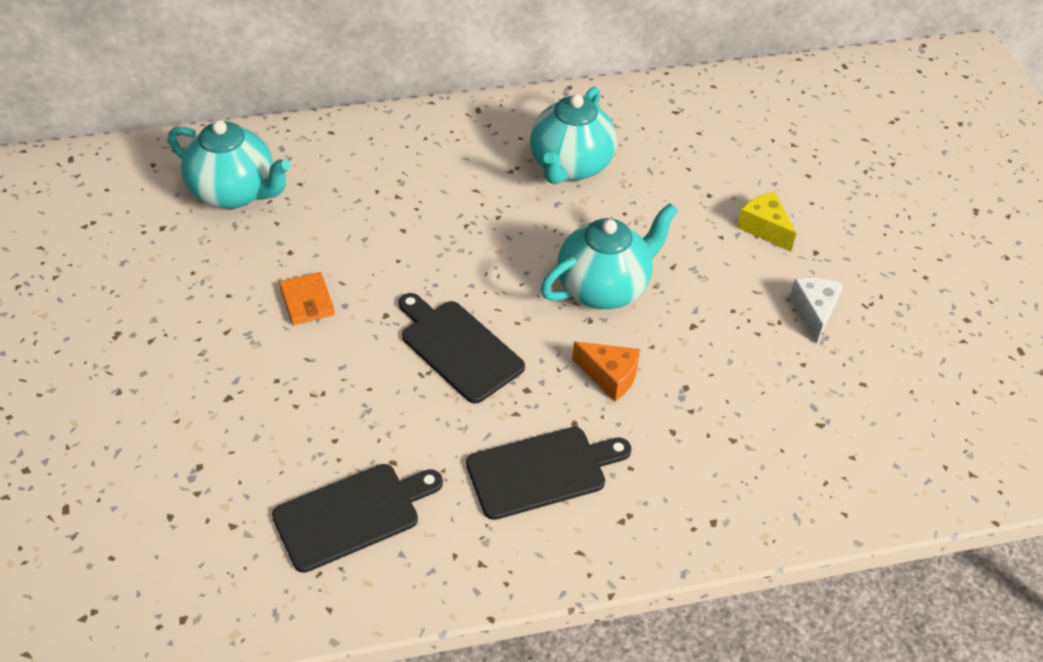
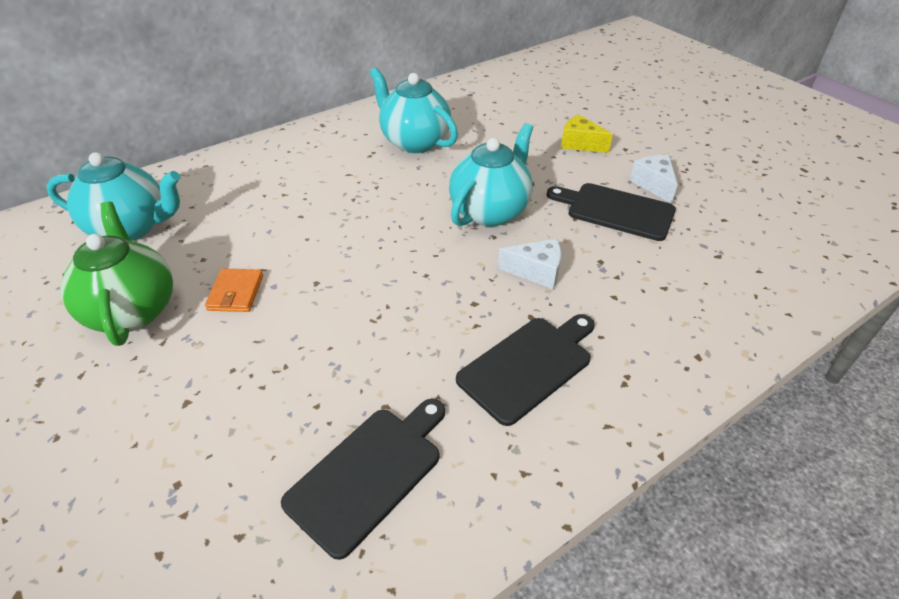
camera: 20 degrees left, 5 degrees down
(210, 288) = (132, 310): none -> green teapot
(307, 301) = (236, 293): orange wallet -> orange wallet turned 45 degrees clockwise
(458, 348) = (396, 289): black cutting board -> black cutting board (616, 210)
(570, 166) = (414, 142): turquoise teapot -> turquoise teapot turned 135 degrees clockwise
(610, 376) = (536, 272): orange cheese -> white cheese

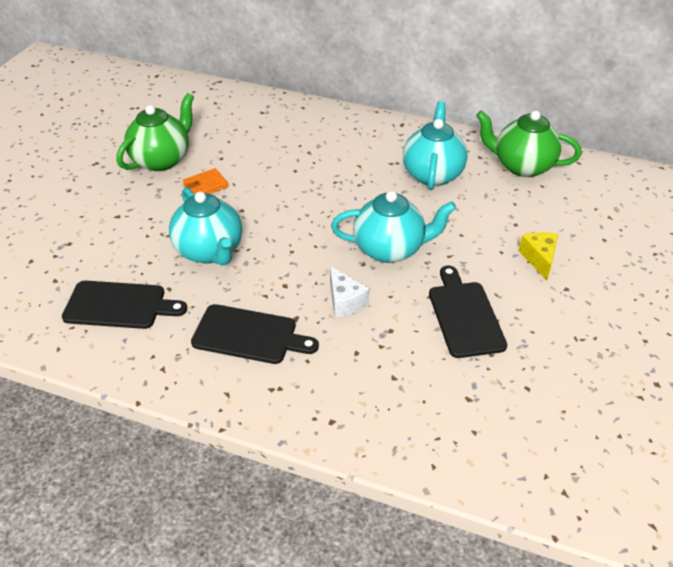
camera: 55 degrees right, 0 degrees up
(131, 228) = (221, 119): turquoise teapot -> turquoise teapot (210, 251)
(459, 98) = (521, 166): none -> green teapot
(653, 184) = (529, 325): white cheese -> none

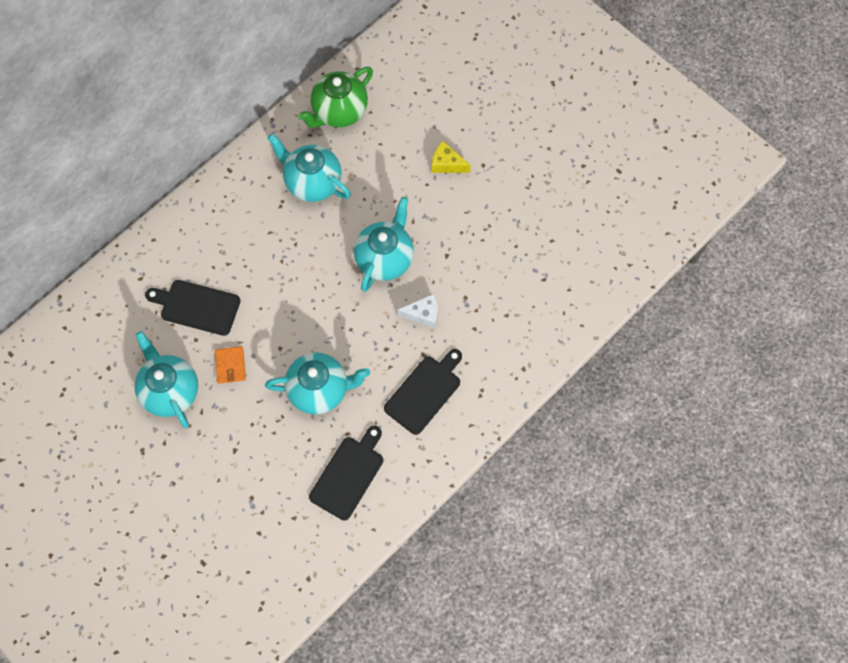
camera: 65 degrees left, 25 degrees up
(162, 160) = (170, 391): green teapot -> turquoise teapot
(465, 316) = (475, 243): black cutting board -> black cutting board (197, 306)

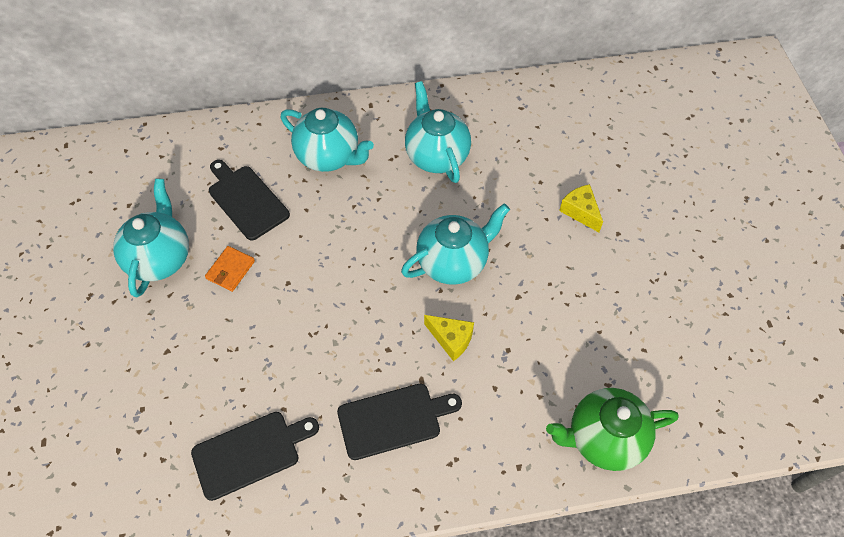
camera: 35 degrees right, 10 degrees down
(320, 390) = (292, 347): turquoise teapot -> turquoise teapot (329, 156)
(339, 112) = (507, 111): green teapot -> green teapot (603, 439)
(423, 314) = (451, 339): white cheese -> yellow cheese

